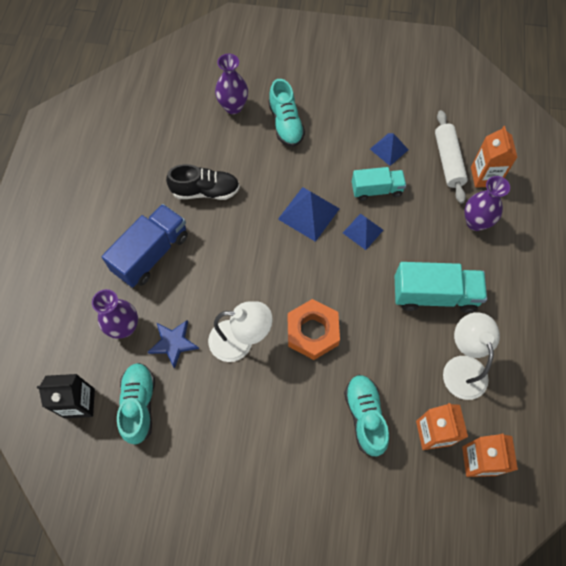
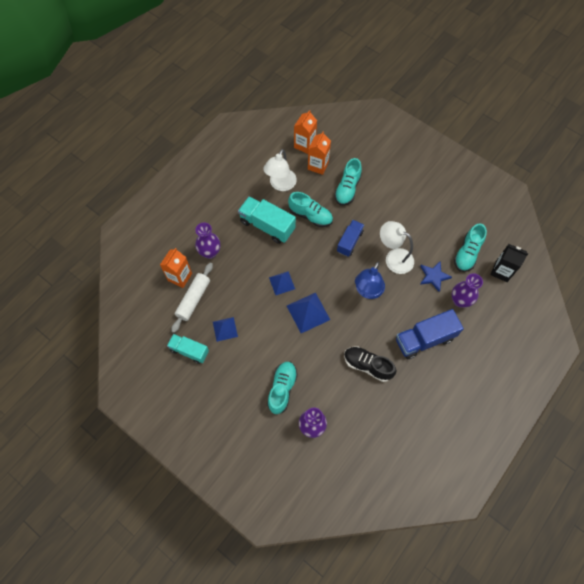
camera: 150 degrees left, 0 degrees up
(251, 276) = (367, 291): none -> blue lamp
(312, 332) = (349, 242): orange nut -> blue truck
(376, 190) = (254, 305): turquoise truck -> turquoise truck (189, 351)
(389, 342) = (310, 215): none -> turquoise shoe

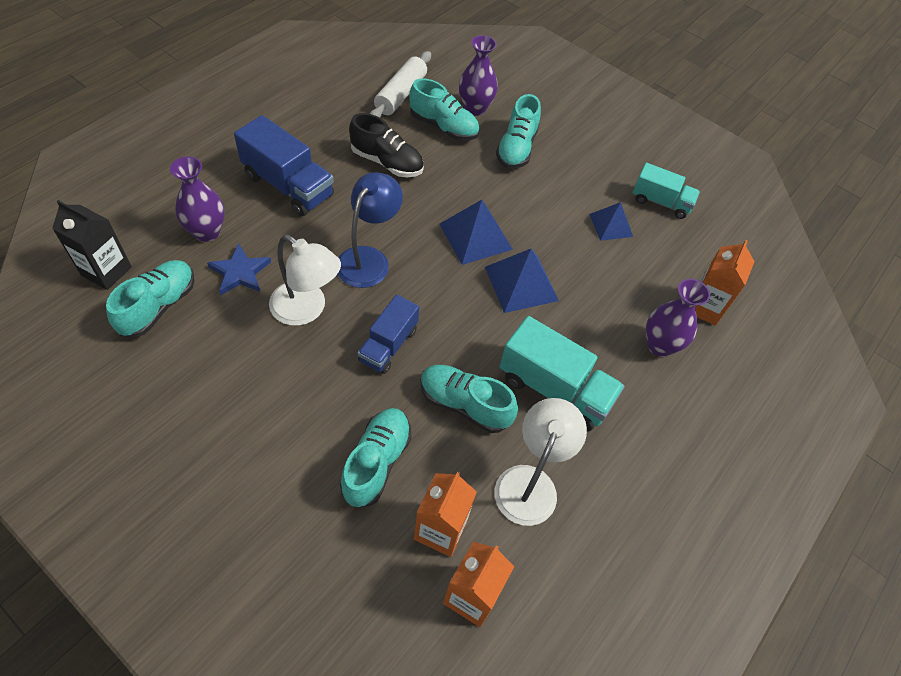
camera: 175 degrees right, 10 degrees down
(193, 299) = (671, 270): white rolling pin -> white rolling pin (400, 95)
(282, 283) = (521, 283): blue pyramid -> blue pyramid, size x1.54
(333, 404) = (443, 127): none -> turquoise shoe
(424, 339) = (288, 185): blue truck -> blue truck turned 60 degrees clockwise

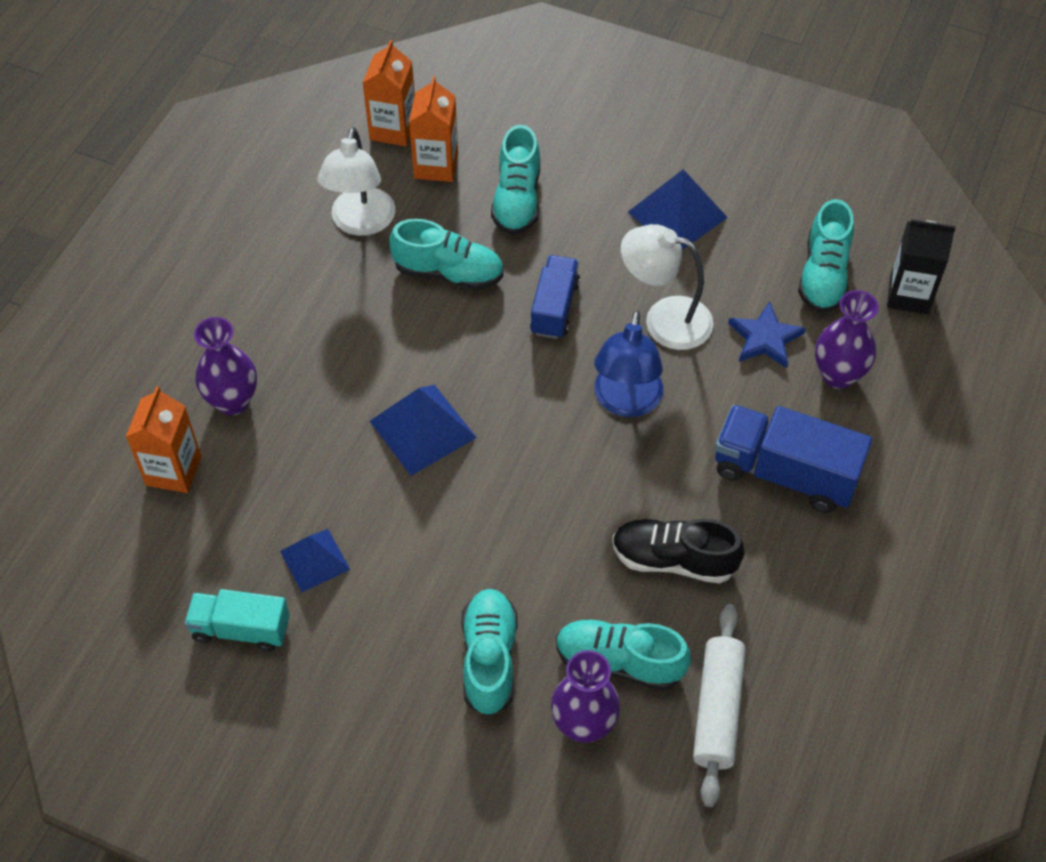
camera: 170 degrees right, 0 degrees up
(475, 236) = (502, 478): blue pyramid -> blue pyramid (677, 215)
(554, 389) = (354, 315): turquoise truck -> none

